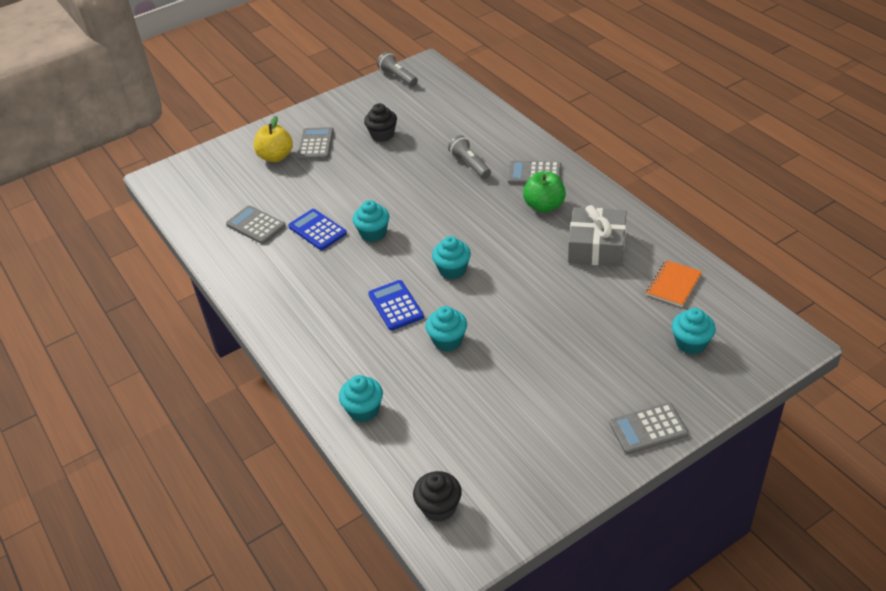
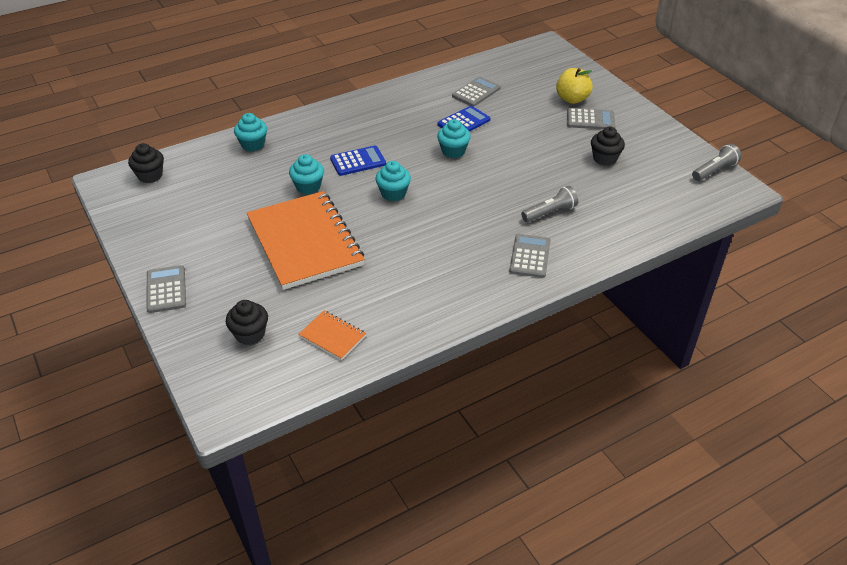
camera: 90 degrees right, 0 degrees up
(544, 206) = (474, 258): green apple -> none
(545, 327) = (304, 242): none -> orange notebook
(596, 247) = (403, 288): grey gift -> none
(691, 343) = (250, 334): turquoise cupcake -> black cupcake

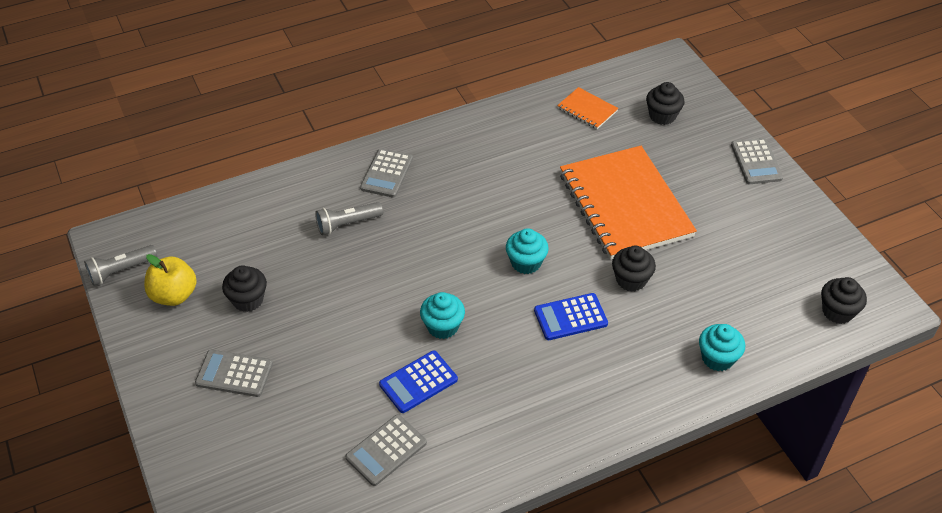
camera: 175 degrees left, 5 degrees up
(308, 187) = (631, 280): turquoise cupcake -> black cupcake
(572, 99) = (242, 422): yellow apple -> yellow apple (174, 295)

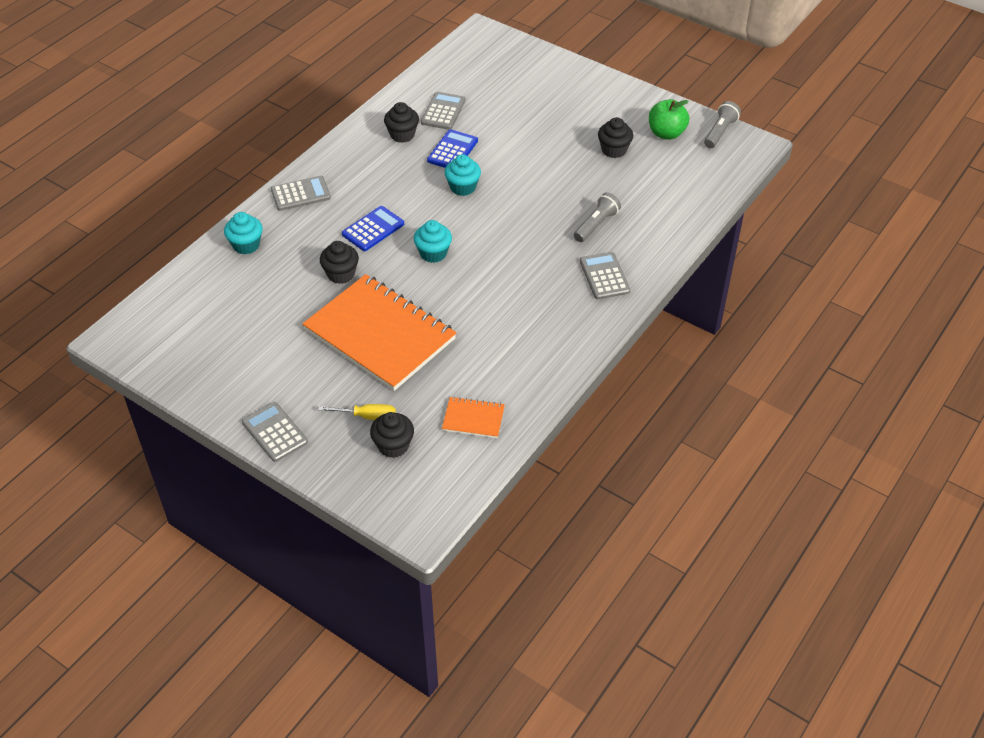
camera: 150 degrees right, 0 degrees up
(174, 295) = (666, 133): yellow apple -> green apple
(234, 374) = (576, 110): grey calculator -> grey calculator (300, 194)
(672, 144) = (367, 416): none -> yellow screwdriver
(837, 311) = (158, 317): black cupcake -> black cupcake (402, 135)

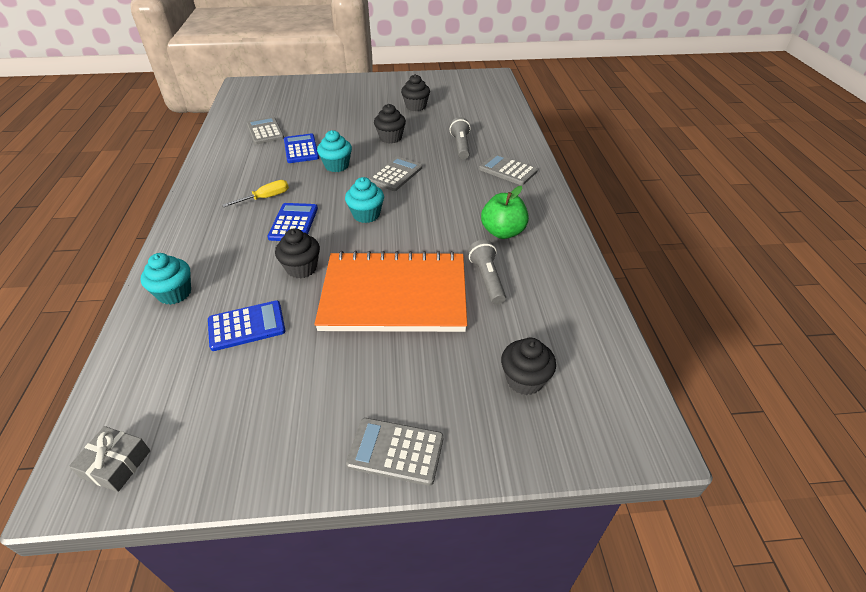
camera: 40 degrees left, 5 degrees down
(137, 342) = (116, 464): none -> grey gift
(267, 298) = (246, 326): none -> blue calculator
(300, 194) = (194, 229): grey calculator -> grey calculator (395, 174)
(367, 416) = (469, 370): yellow screwdriver -> yellow screwdriver (265, 198)
(402, 135) = (247, 156): black cupcake -> black cupcake (390, 138)
(473, 419) = (556, 312): orange notebook -> none
(666, 133) = (436, 88): green apple -> green apple (503, 232)
(720, 132) = (466, 77): grey flashlight -> grey flashlight (487, 279)

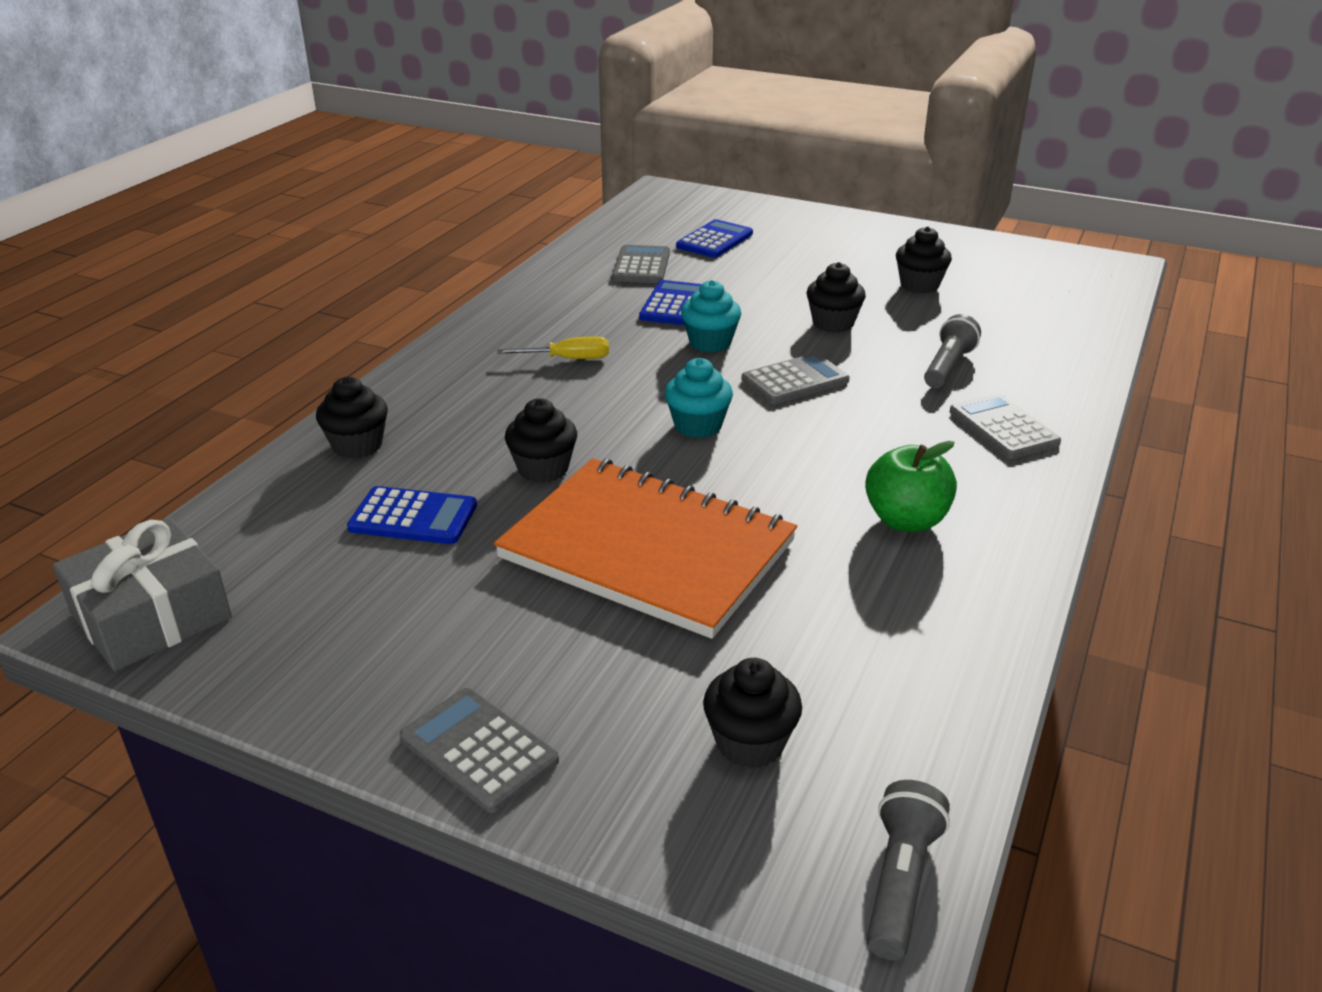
camera: 30 degrees right, 10 degrees down
(116, 464) = (151, 615): grey gift -> grey gift, size x1.81
(174, 293) = (357, 445): turquoise cupcake -> black cupcake
(293, 223) = (580, 404): blue calculator -> blue calculator (714, 240)
(487, 279) = (815, 580): grey flashlight -> grey flashlight (900, 882)

